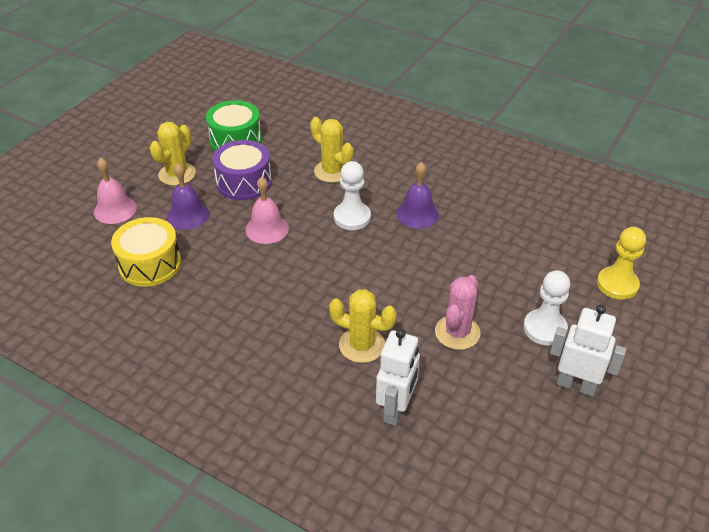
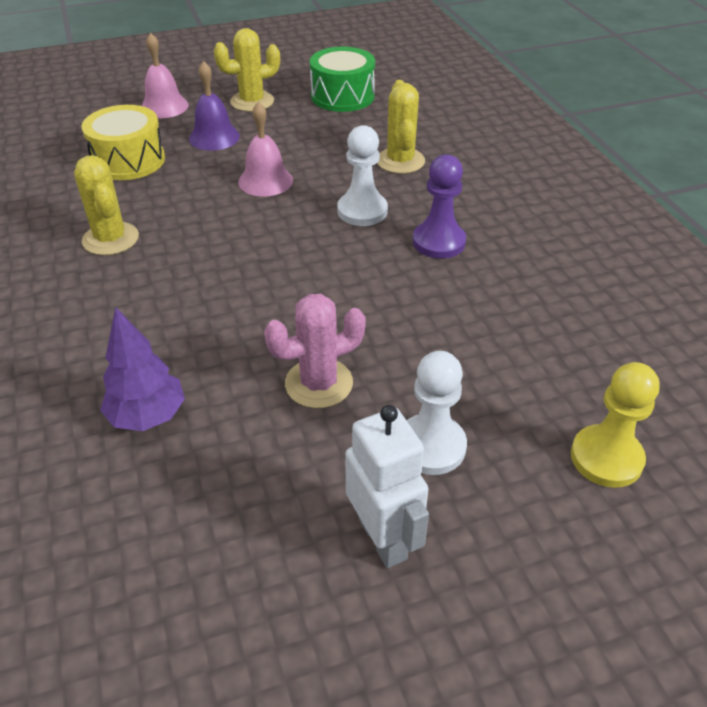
camera: 40 degrees right, 0 degrees up
(244, 182) = (301, 133): purple drum -> none
(362, 345) = (204, 333): yellow cactus -> yellow cactus (110, 239)
(396, 409) = (148, 417): white robot -> purple tree
(417, 214) = (438, 242): purple bell -> purple pawn

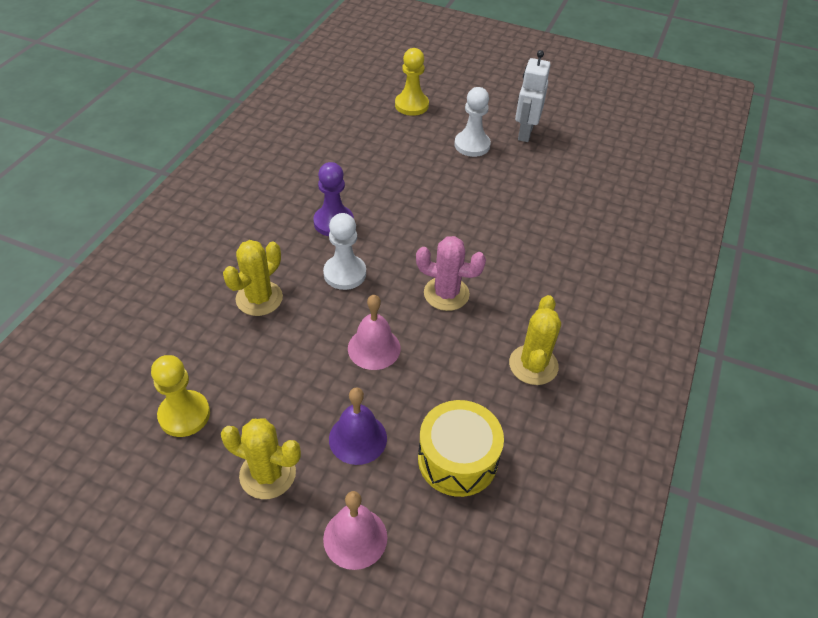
camera: 140 degrees left, 5 degrees up
(148, 417) = (586, 227): purple tree -> none
(319, 383) = (491, 193): pink cactus -> pink cactus (446, 294)
(342, 96) = (184, 415): green drum -> yellow pawn

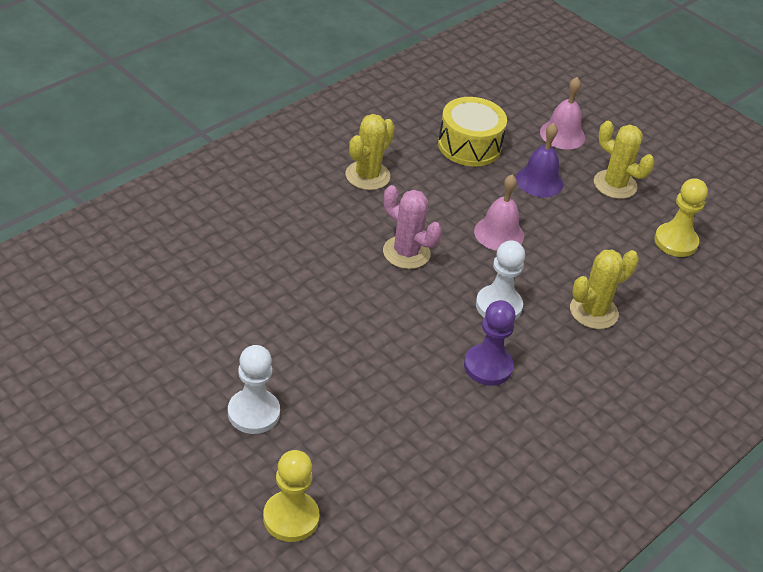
camera: 160 degrees left, 5 degrees down
(525, 133) = (166, 406): white robot -> none

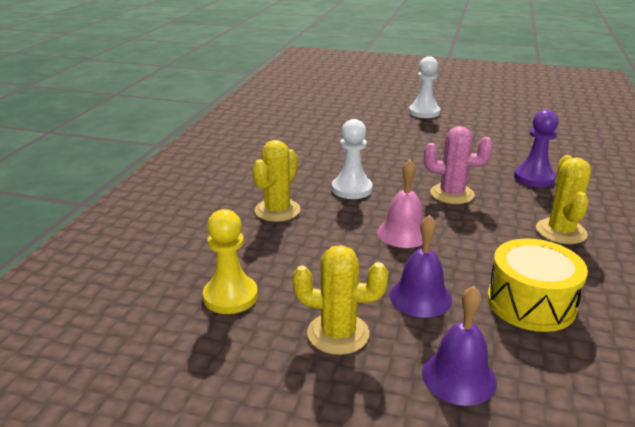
camera: 155 degrees right, 15 degrees down
(291, 518) = (362, 96): yellow pawn -> none
(488, 366) = (327, 160): purple pawn -> purple pawn (534, 178)
(562, 134) = (458, 377): pink bell -> purple bell

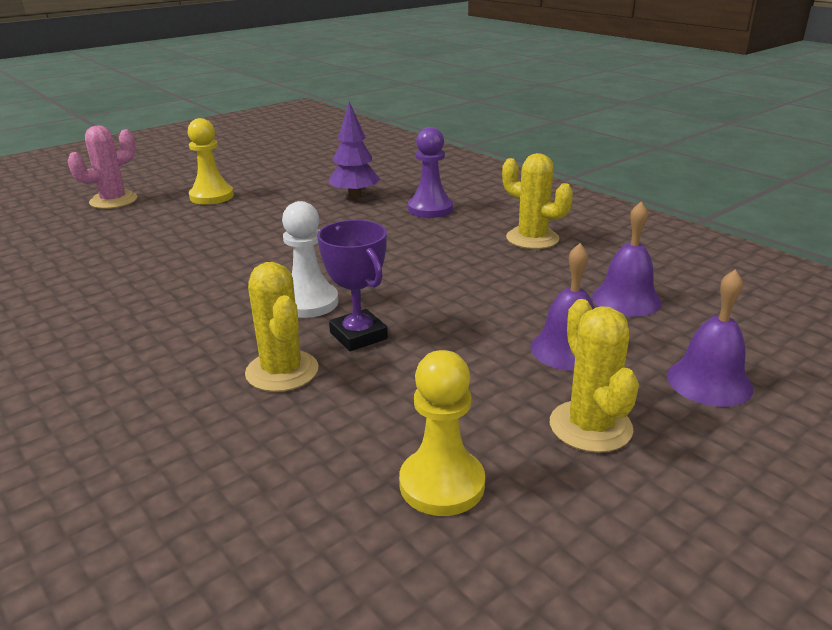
camera: 55 degrees left, 0 degrees up
(338, 217) = (358, 336): none -> purple trophy
(338, 334) = (590, 426): yellow cactus -> yellow cactus turned 60 degrees counterclockwise
(403, 233) = (442, 310): pink bell -> none
(424, 112) = (211, 196): white pawn -> yellow pawn
(452, 194) = (403, 255): pink cactus -> pink cactus (113, 201)
(503, 147) = (355, 196): none -> purple tree
(530, 303) = (626, 299): yellow drum -> purple bell

